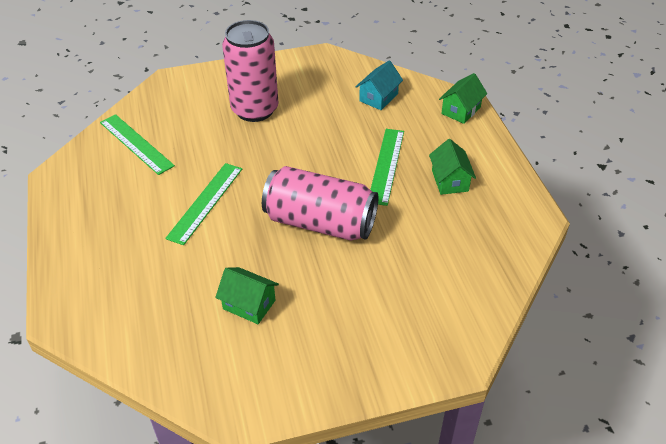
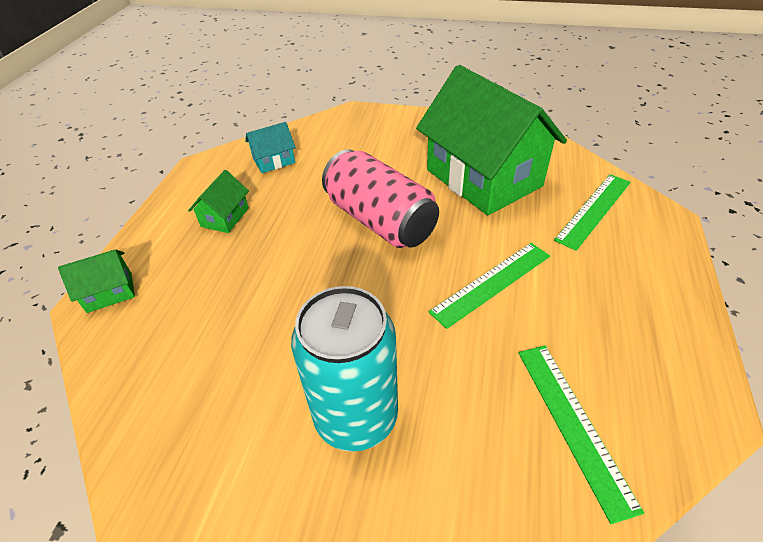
camera: 150 degrees left, 0 degrees up
(249, 304) = (483, 178): green house -> green house, size x2.42
(255, 110) = (356, 416): pink can -> turquoise can
(378, 97) = (171, 358): turquoise house -> turquoise house (274, 161)
(386, 165) = (265, 254): green ruler -> green ruler (593, 210)

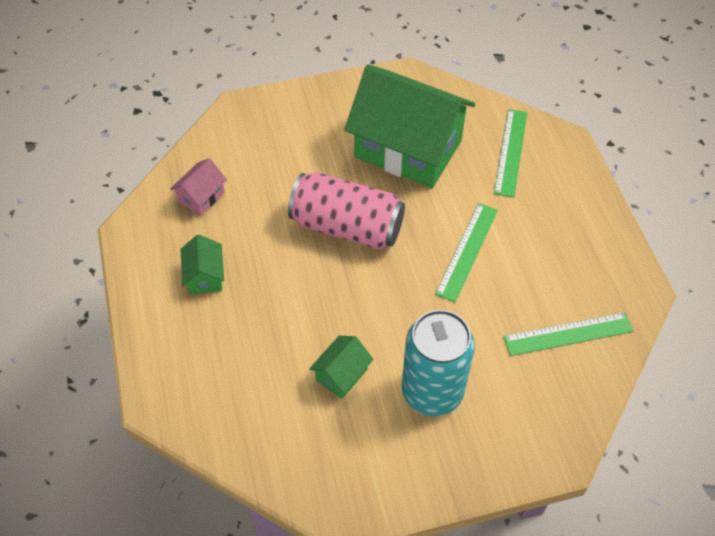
camera: 30 degrees left, 10 degrees up
(109, 292) = (164, 386): green house -> green house (341, 374)
(274, 161) = (201, 197): turquoise house -> pink house
(573, 424) = (568, 334): green ruler -> green ruler turned 60 degrees counterclockwise

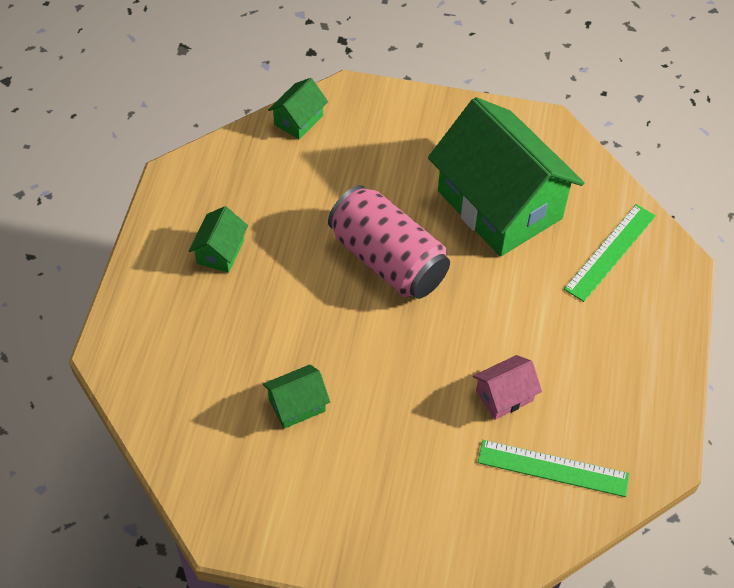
camera: 25 degrees right, 0 degrees up
(201, 197) = (260, 171): pink house -> pink house (504, 396)
(210, 144) = (298, 120): none -> green house
(432, 391) = (376, 462): turquoise can -> none
(467, 251) = (498, 337): green ruler -> none

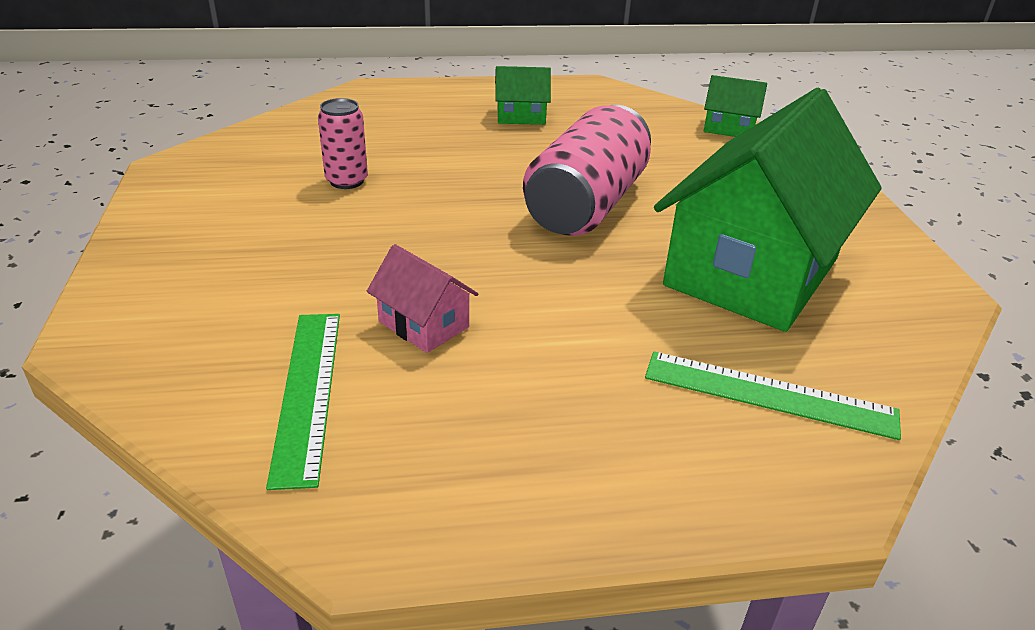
camera: 70 degrees right, 20 degrees down
(297, 405) = (347, 181): green house -> pink can

